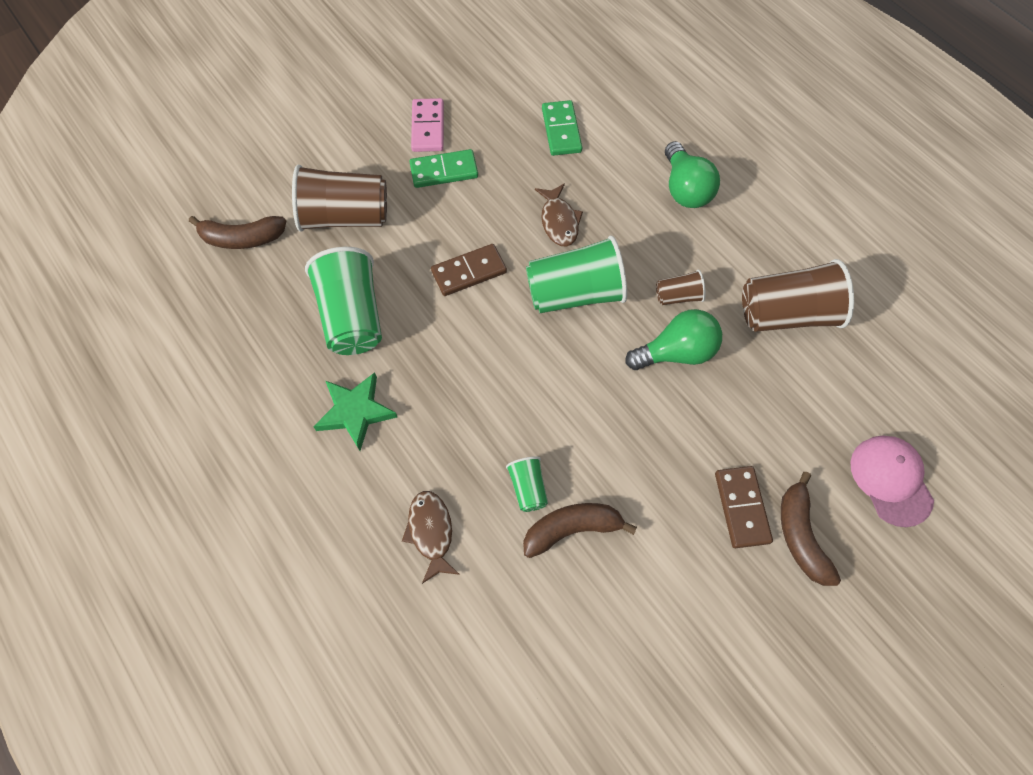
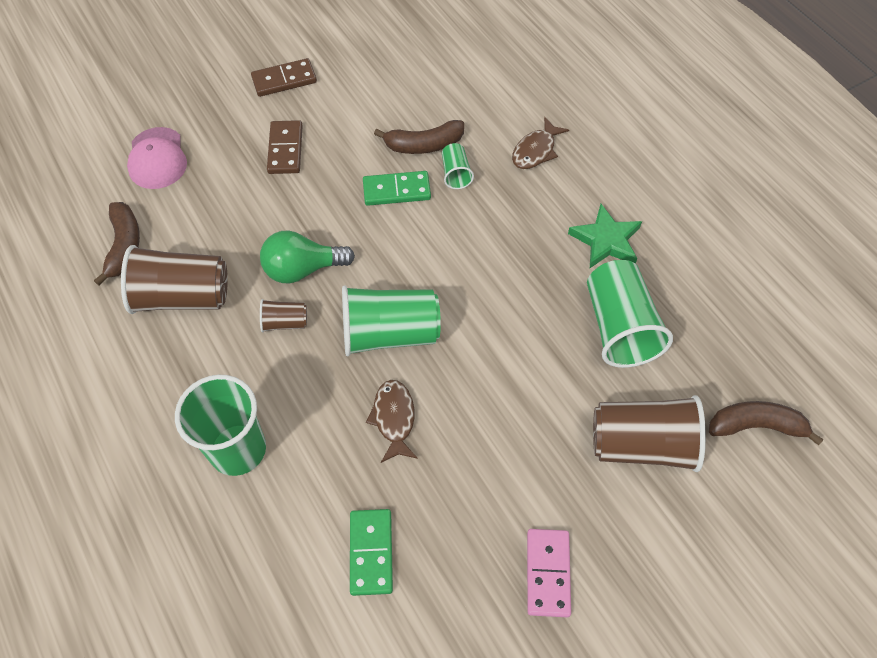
camera: 175 degrees left, 5 degrees down
(431, 532) = (535, 150): brown fish -> brown fish turned 45 degrees clockwise
(444, 171) = (526, 500): green domino -> green domino (396, 190)
(469, 272) = (499, 365): brown domino -> brown domino (284, 80)
(685, 189) = (238, 449): green light bulb -> green cup
(801, 536) = (246, 129): brown banana -> brown banana (124, 246)

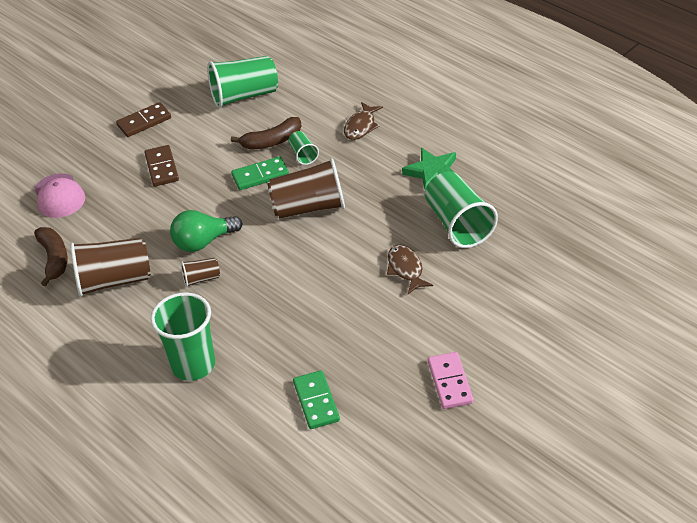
camera: 10 degrees left, 15 degrees down
(389, 333) = (285, 267): green cup -> green cup (244, 96)
(394, 418) = (306, 318): brown fish -> brown fish (406, 269)
(642, 444) = (496, 291): brown cup -> brown cup (309, 207)
(756, 426) = (575, 261): brown banana -> none

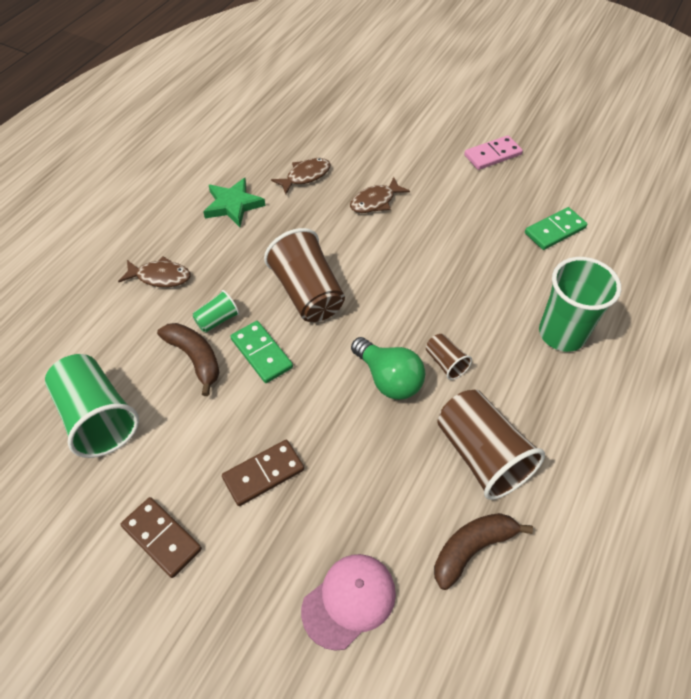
camera: 110 degrees left, 10 degrees up
(458, 224) = (305, 176): green cup -> brown fish

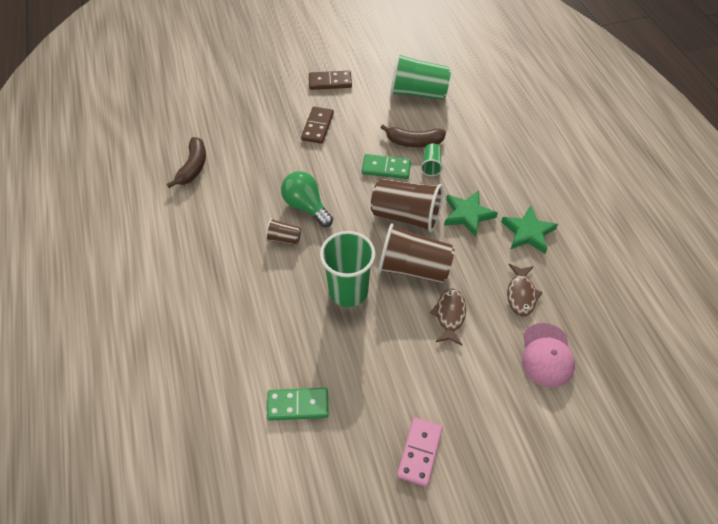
camera: 135 degrees right, 0 degrees up
(160, 277) = (493, 161): brown fish -> none
(256, 253) = (468, 215): none -> green star
(349, 601) = (231, 116): pink cap -> pink cap (547, 355)
(388, 379) = (306, 206): green light bulb -> green light bulb turned 45 degrees clockwise
(481, 455) = (221, 207): brown cup -> brown cup (413, 268)
(554, 230) = (298, 405): green domino -> green domino turned 75 degrees clockwise
(562, 333) = (228, 314): green cup -> green cup (348, 291)

